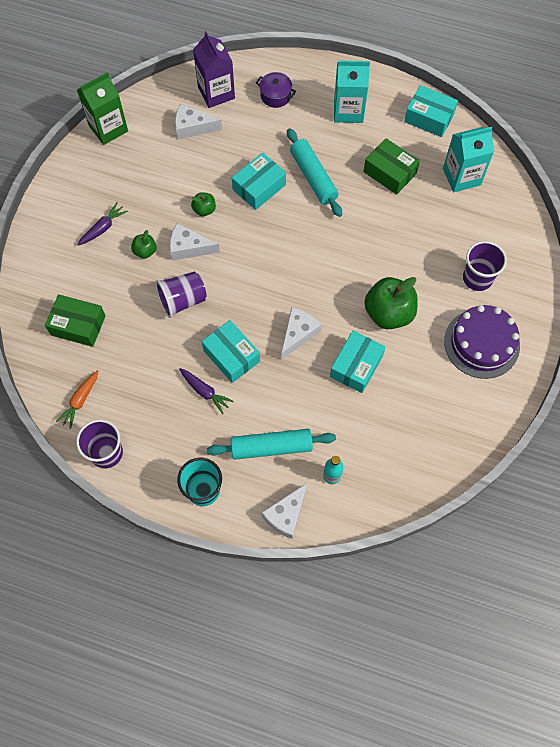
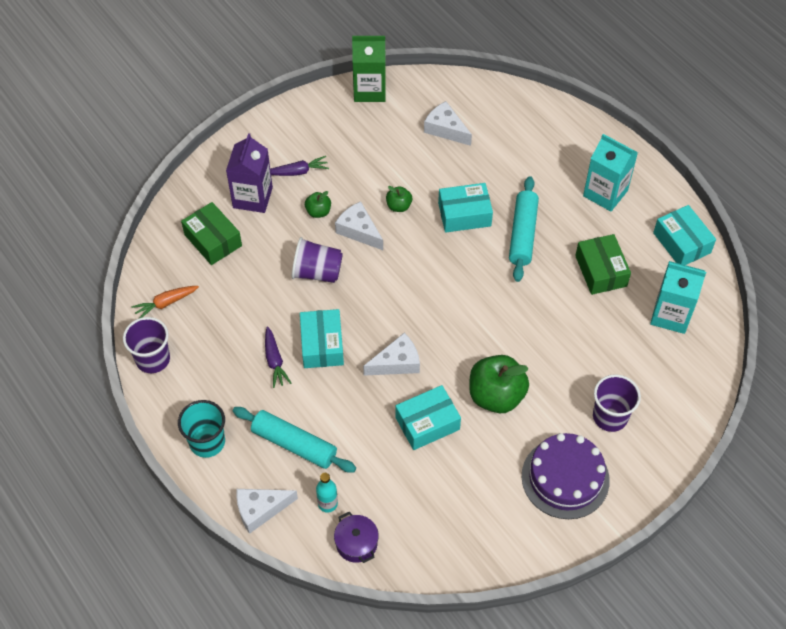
camera: 35 degrees right, 10 degrees down
(216, 93) = (491, 111): purple carton -> purple carton (252, 197)
(275, 96) = (545, 142): purple pot -> purple pot (356, 543)

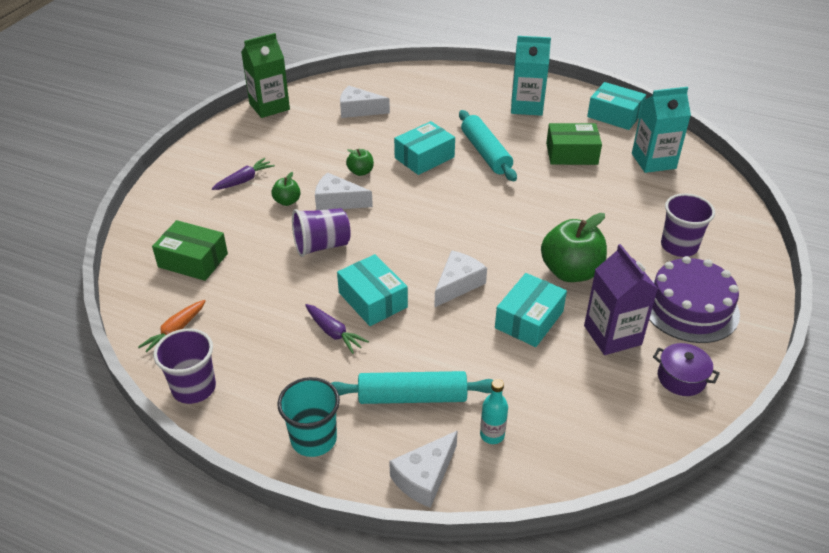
camera: 30 degrees left, 15 degrees down
(252, 197) = (212, 213): purple carton -> purple carton (612, 335)
(356, 543) = (553, 458): purple pot -> purple pot (681, 378)
(601, 271) = (571, 154): green box -> green box turned 45 degrees counterclockwise

